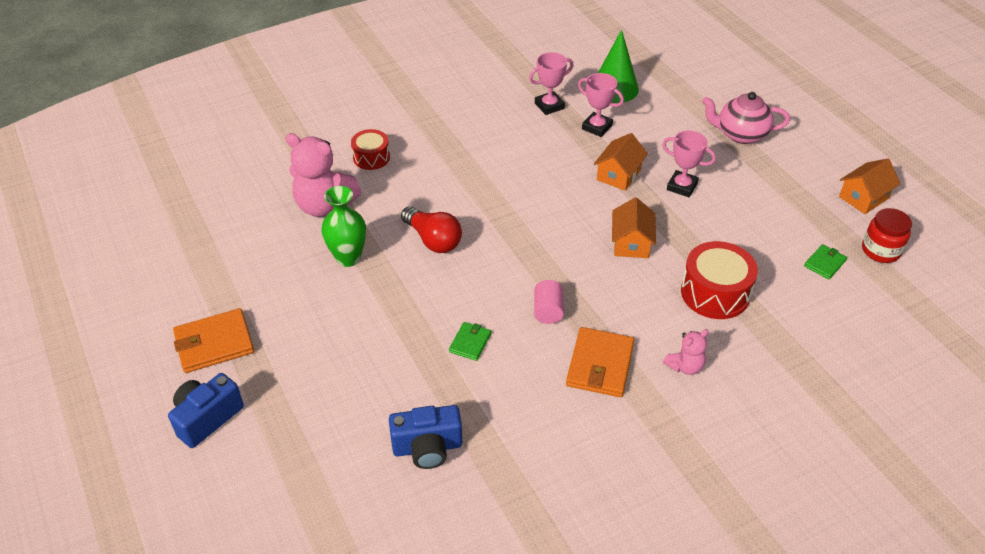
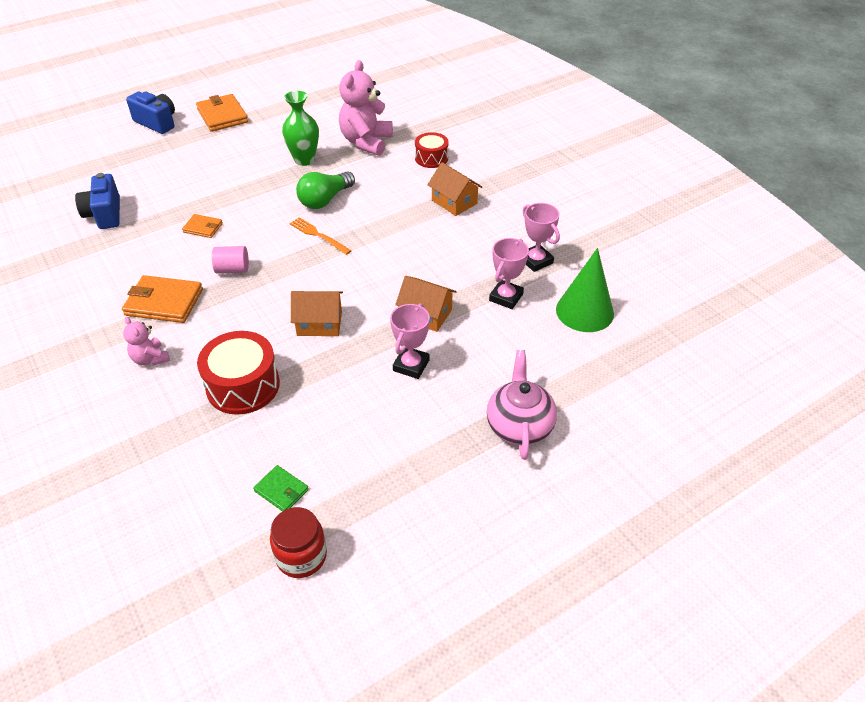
camera: 85 degrees right, 0 degrees up
(433, 240) = (325, 200): red light bulb -> green light bulb
(470, 343) = (203, 228): green wallet -> orange wallet
(496, 244) = (318, 235): none -> orange fork
(863, 197) = (405, 552): orange house -> orange house (454, 202)

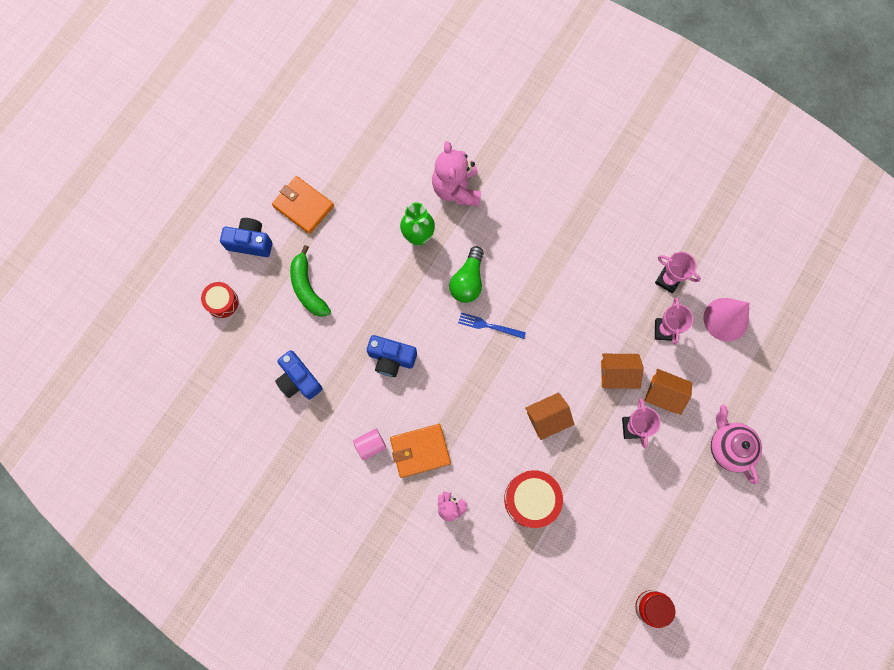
camera: 25 degrees left, 30 degrees up
(175, 161) = (307, 288): none -> green banana
(203, 228) = (391, 358): orange wallet -> blue camera
(232, 269) = (447, 393): pink cylinder -> pink cylinder (370, 445)
(281, 490) = (610, 568): green wallet -> none
(318, 235) = (489, 326): orange fork -> blue fork
(431, 158) = (524, 187): red drum -> red drum (222, 302)
(454, 202) = (573, 237): orange house -> orange house (664, 394)
(584, 311) = (726, 319): green cone -> pink cone

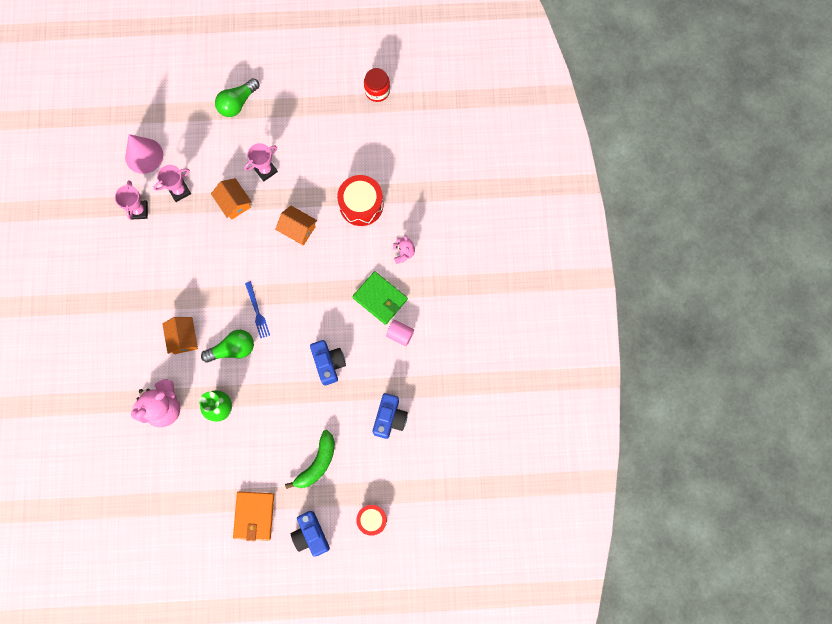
camera: 125 degrees left, 0 degrees up
(420, 451) = (380, 298): orange wallet -> green wallet
(664, 394) = (228, 164): orange house -> orange house (183, 338)
(729, 447) = (237, 103): pink teapot -> green light bulb

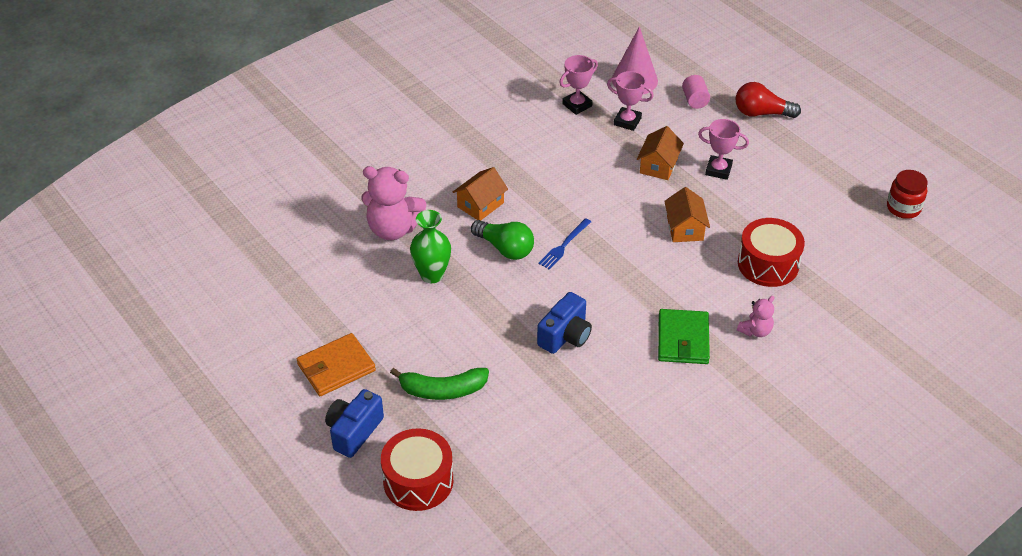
camera: 55 degrees right, 30 degrees down
(237, 103) = (761, 113): green light bulb -> red light bulb
(372, 520) = (418, 481): red drum -> red drum, size x1.61
(390, 418) = (554, 428): blue camera -> none
(400, 335) = (660, 381): pink cylinder -> pink cylinder (695, 100)

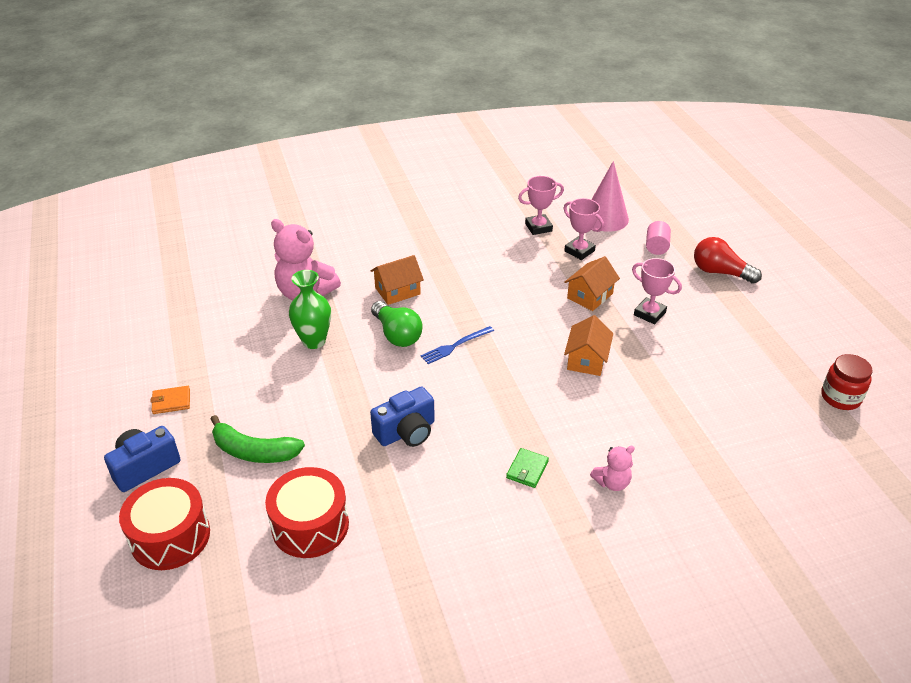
camera: 20 degrees right, 5 degrees down
(336, 367) = (171, 401): orange wallet -> orange wallet, size x0.55
(683, 339) = (527, 469): green wallet -> green wallet, size x0.55
(768, 264) = (659, 417): red drum -> red drum (310, 525)

